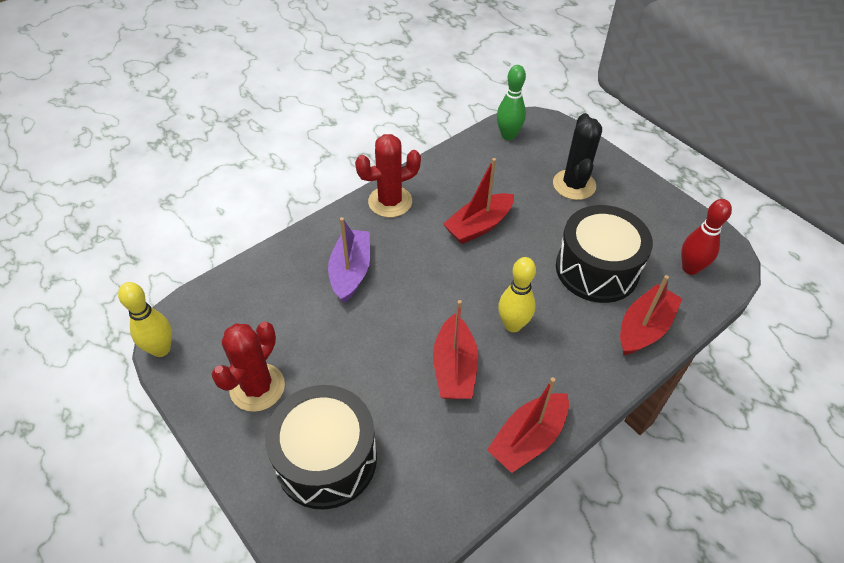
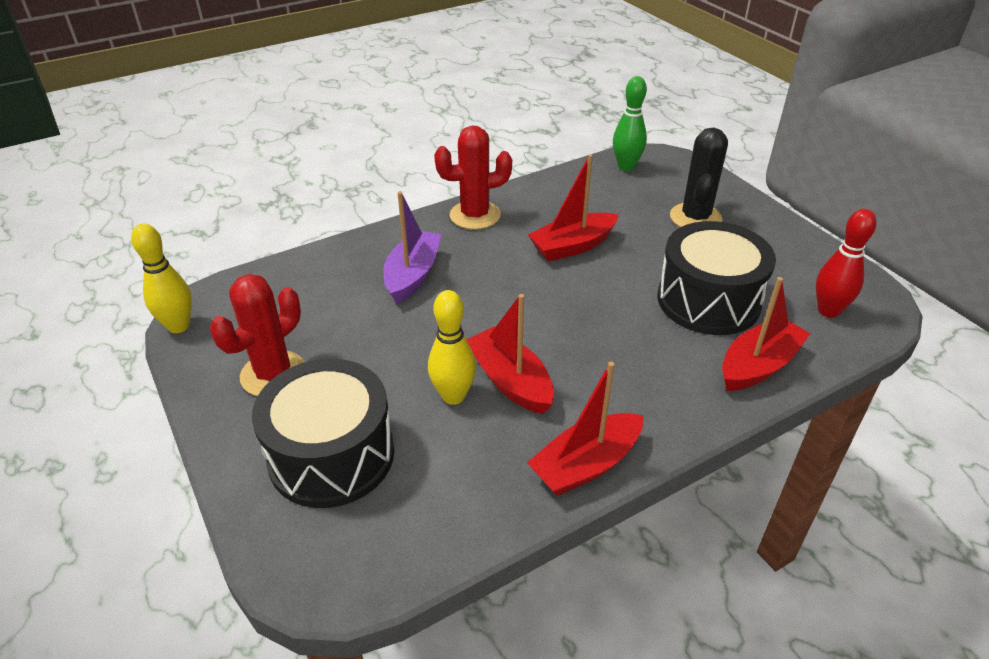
camera: 10 degrees right, 10 degrees down
(454, 368) = (510, 381): red boat -> red boat turned 135 degrees clockwise
(513, 325) = (592, 345): yellow bowling pin -> yellow bowling pin (453, 396)

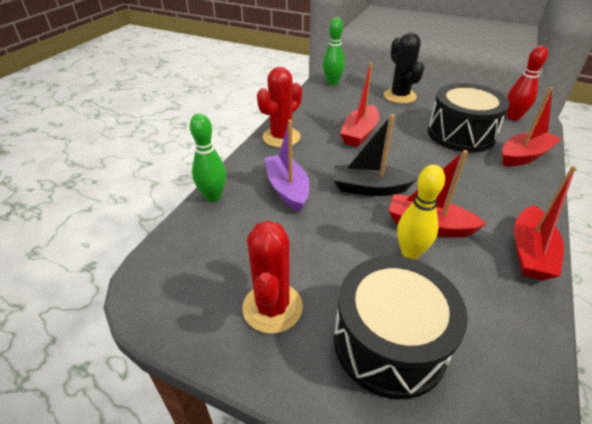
camera: 35 degrees left, 0 degrees up
(178, 326) = (144, 313): yellow bowling pin -> none
(335, 251) = (213, 196): none -> green bowling pin
(499, 313) = (369, 188): none -> black boat
(758, 365) = (524, 156): red boat -> red boat turned 45 degrees clockwise

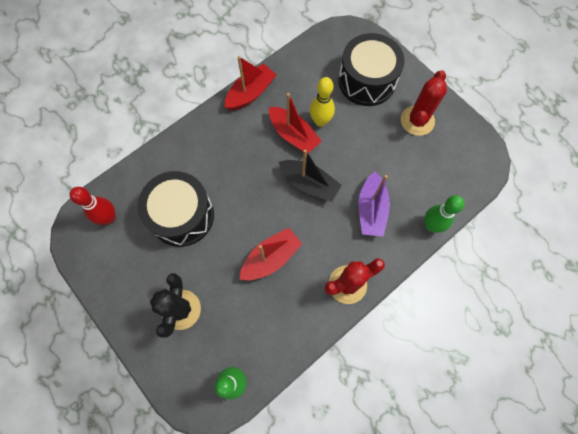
camera: 155 degrees left, 30 degrees up
(524, 156) = (160, 166): red boat -> none

